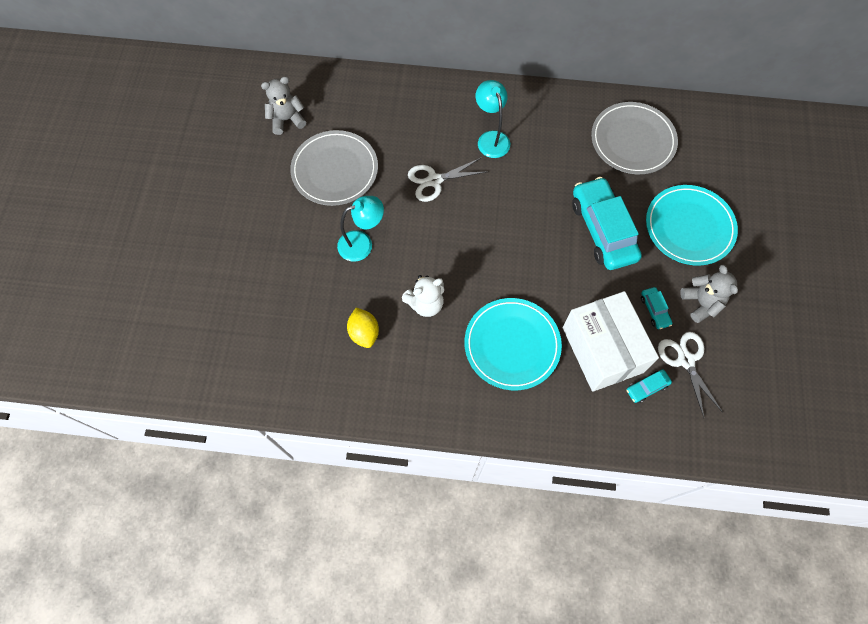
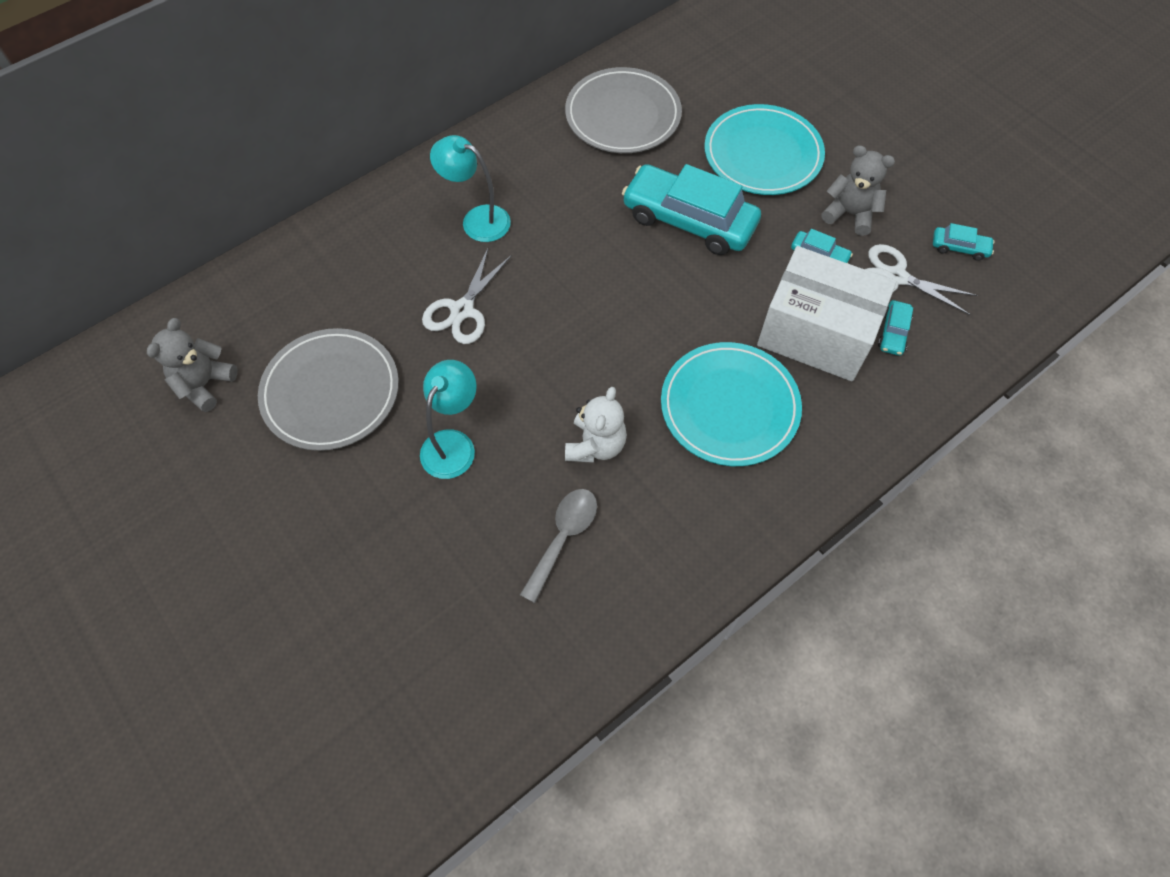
camera: 45 degrees left, 5 degrees down
(364, 333) = (563, 537): yellow lemon -> grey spoon
(746, 377) = (959, 248): none -> turquoise car

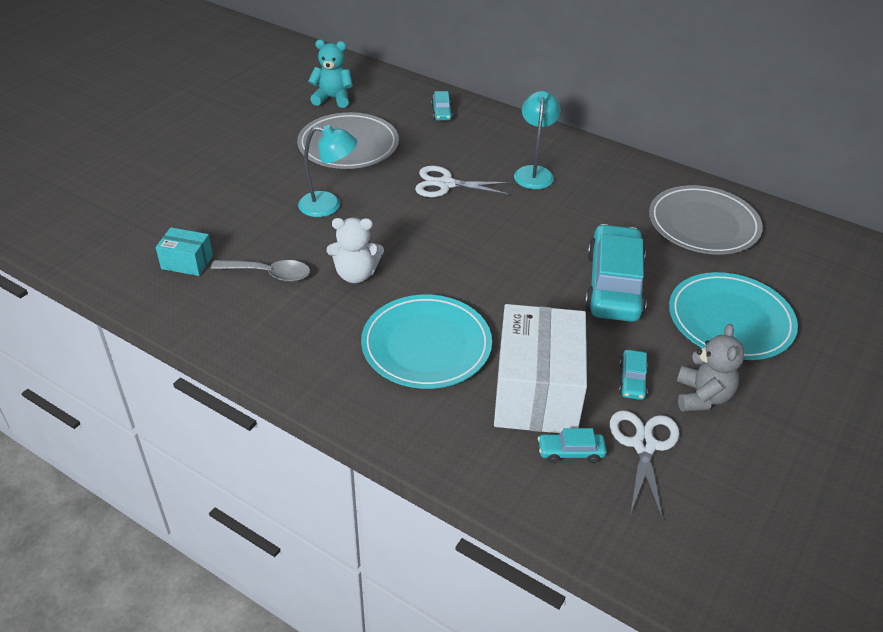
camera: 70 degrees right, 20 degrees down
(205, 384) = (333, 98): grey teddy bear -> turquoise teddy bear
(507, 631) = (187, 262): none -> turquoise box
(959, 248) = (722, 498): turquoise car -> turquoise car (441, 112)

